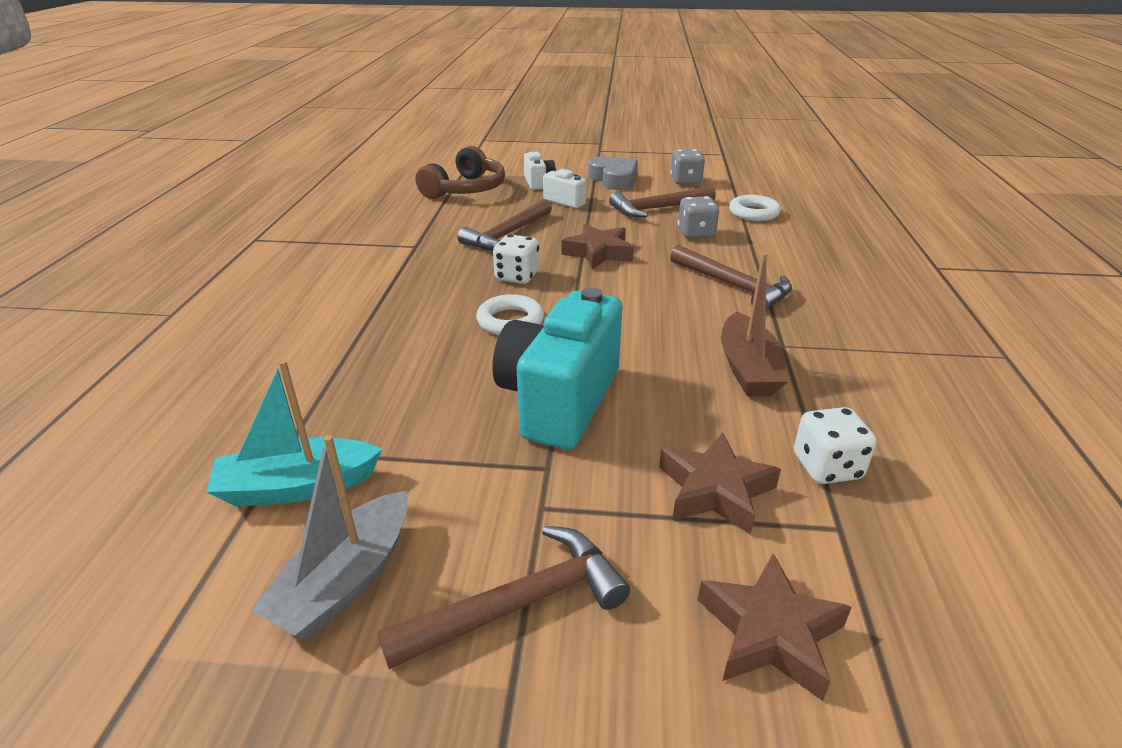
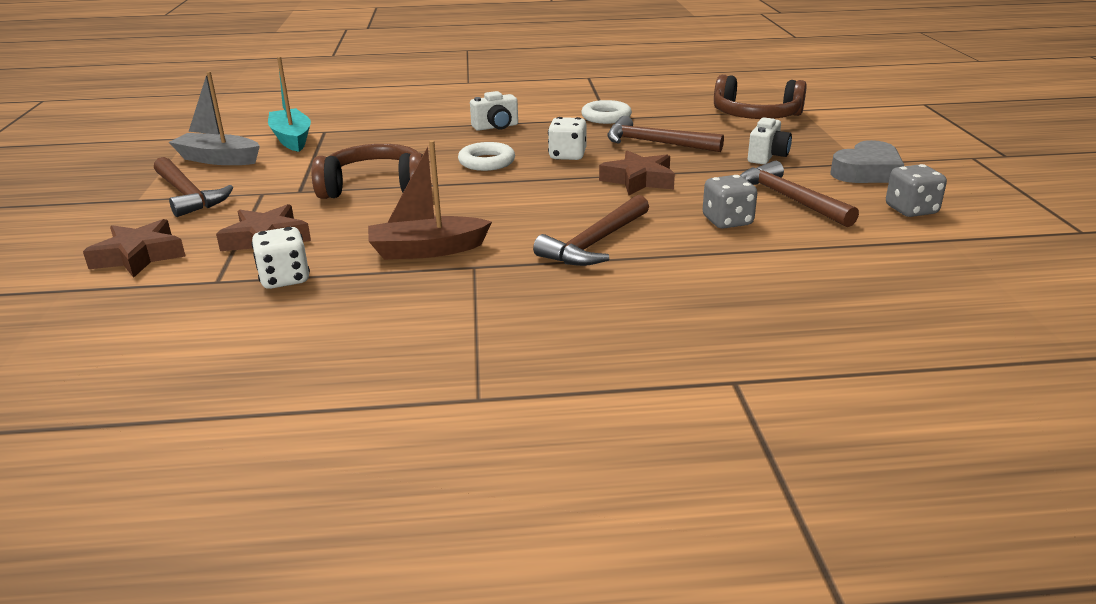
camera: 80 degrees right, 5 degrees down
(538, 183) = (810, 140): white camera -> white camera (496, 127)
(559, 400) = (375, 187): turquoise camera -> brown headphones
(753, 213) = (832, 253): white ring -> white ring (606, 117)

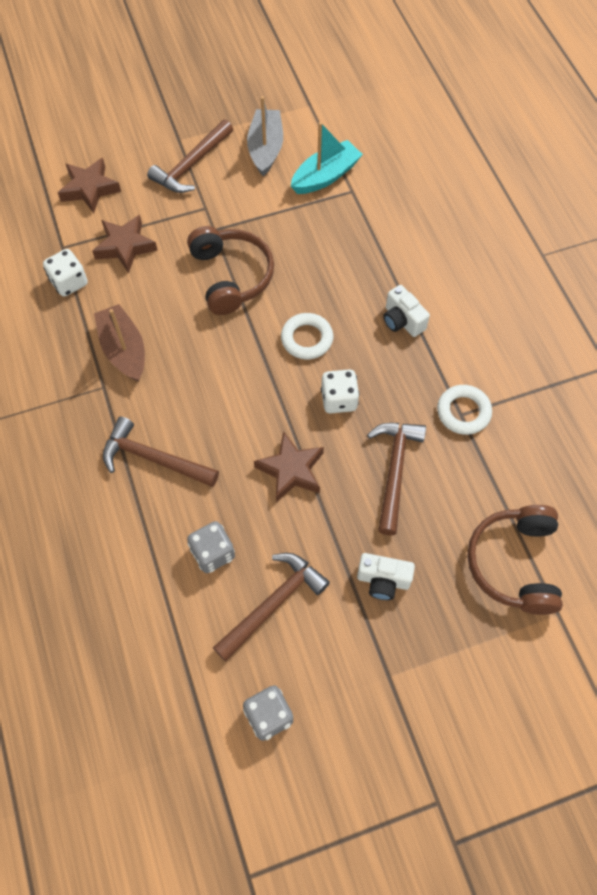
camera: 75 degrees right, 35 degrees up
(867, 172) = (362, 680): grey heart -> none

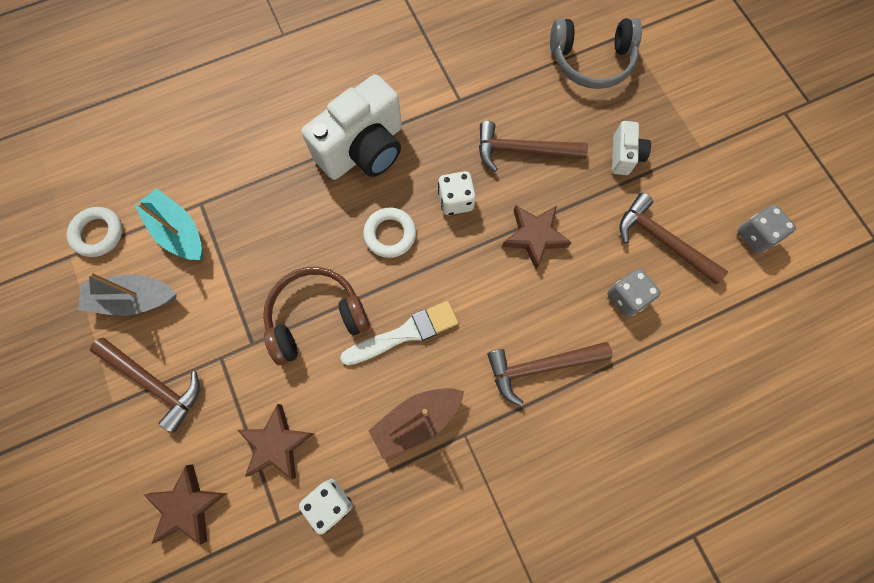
camera: 95 degrees left, 10 degrees up
(153, 459) = (540, 367): brown hammer -> brown hammer turned 60 degrees clockwise
(205, 345) = (404, 333): none -> white brush
(402, 321) = (364, 150): white camera -> white camera, size x2.06
(463, 412) = (457, 98): white ring -> white ring (98, 233)
(514, 563) = (591, 61): brown headphones -> grey headphones

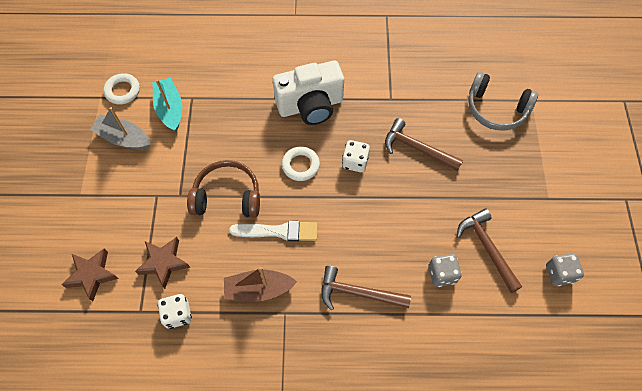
camera: 25 degrees right, 10 degrees down
(155, 383) = (110, 193): brown hammer -> none
(534, 237) = (397, 207): brown star -> none
(624, 156) = (488, 180): white camera -> none

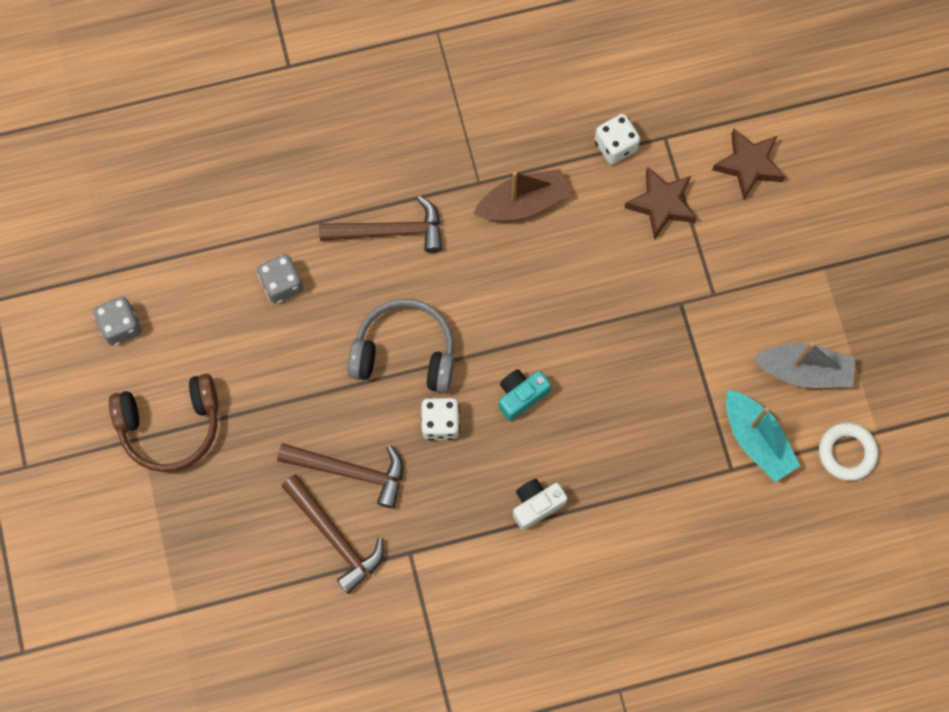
camera: 165 degrees right, 10 degrees up
(227, 196) = (612, 319): brown headphones -> brown headphones (171, 426)
(278, 231) = (521, 287): white brush -> none
(300, 165) = (521, 396): white ring -> turquoise camera
(310, 106) = (536, 505): white camera -> white camera, size x0.49
(487, 248) = (224, 338): brown hammer -> brown hammer (335, 537)
(496, 109) = (235, 578): grey headphones -> grey headphones (405, 352)

